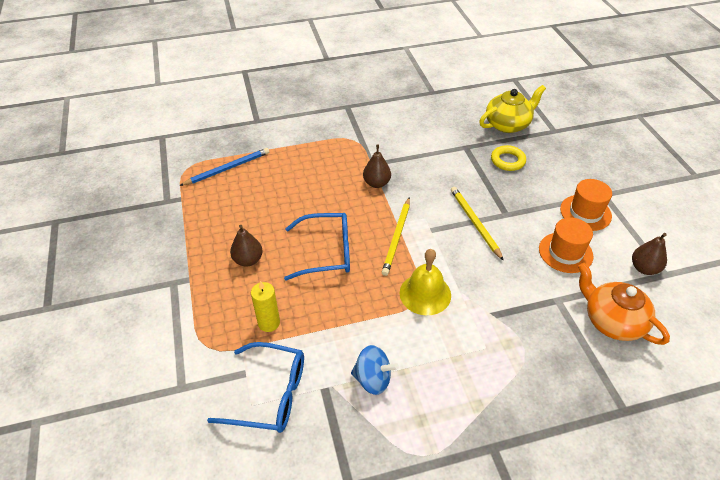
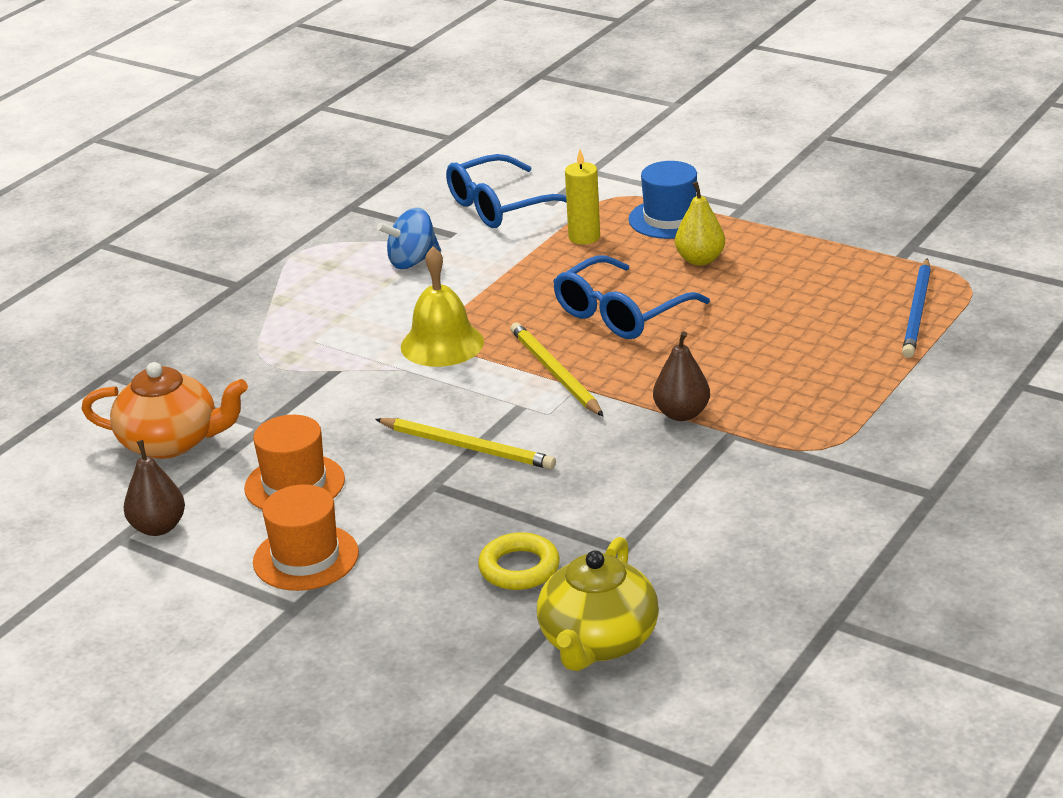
camera: 140 degrees right, 15 degrees down
(214, 302) = (670, 219): none -> blue hat
(248, 260) = (700, 260): brown pear -> yellow pear

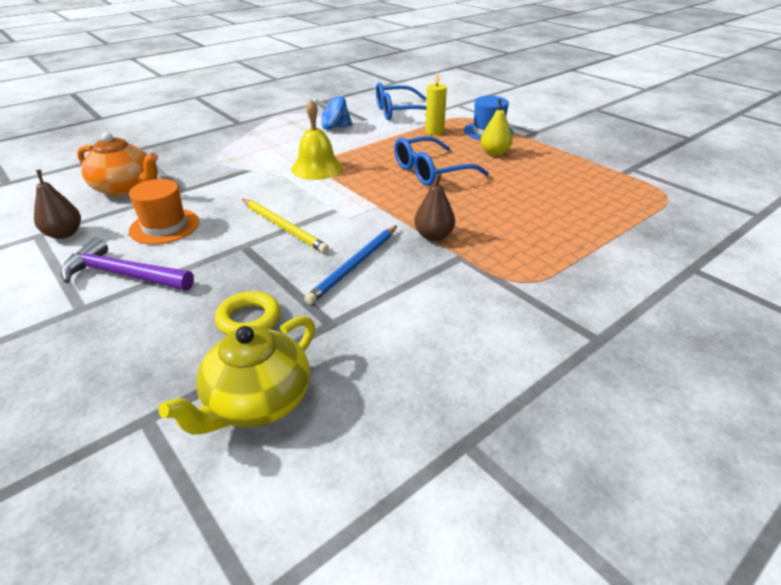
camera: 15 degrees right, 5 degrees up
(306, 557) = (123, 274): orange hat -> purple hammer
(555, 373) = (369, 195): yellow pencil -> none
(917, 312) = (625, 205): blue pencil -> blue pencil (354, 265)

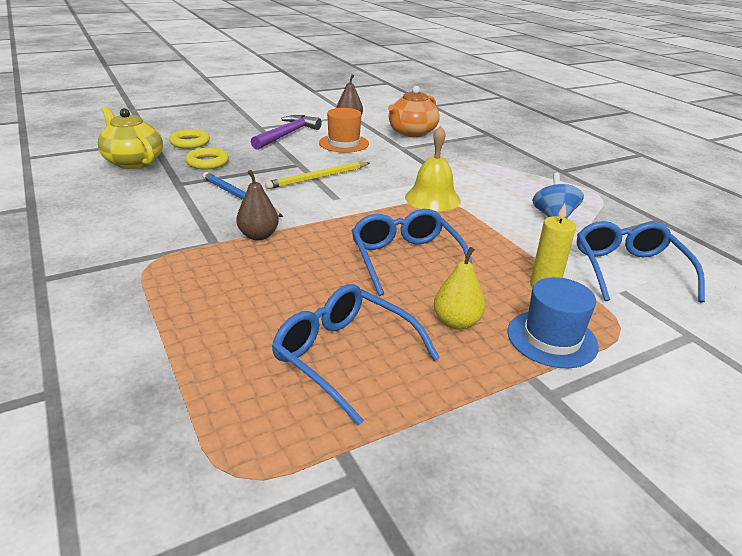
camera: 100 degrees right, 5 degrees down
(157, 365) = (190, 143): none -> yellow ring
(556, 180) = (344, 356): none -> blue glasses

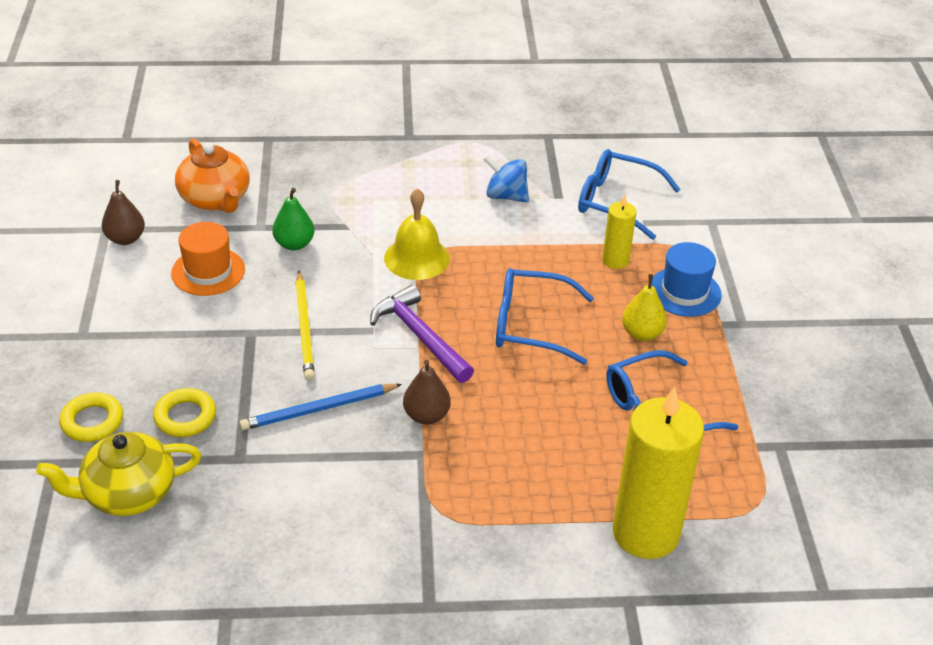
camera: 65 degrees left, 10 degrees up
(156, 384) = (645, 533): none -> yellow candle
(287, 134) = (135, 314): purple hammer -> purple hammer (420, 336)
(397, 159) = (294, 244): none -> green pear

